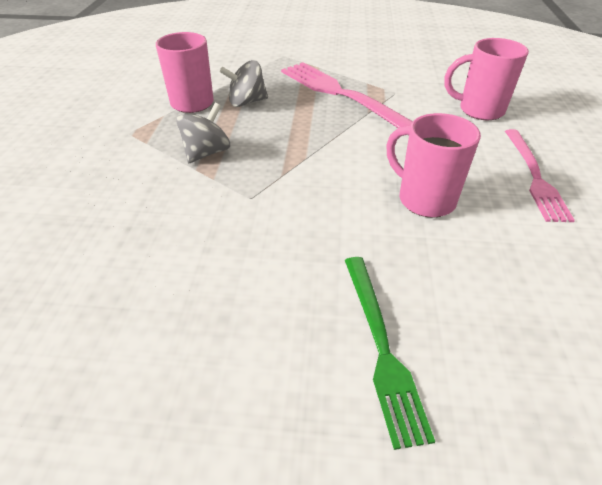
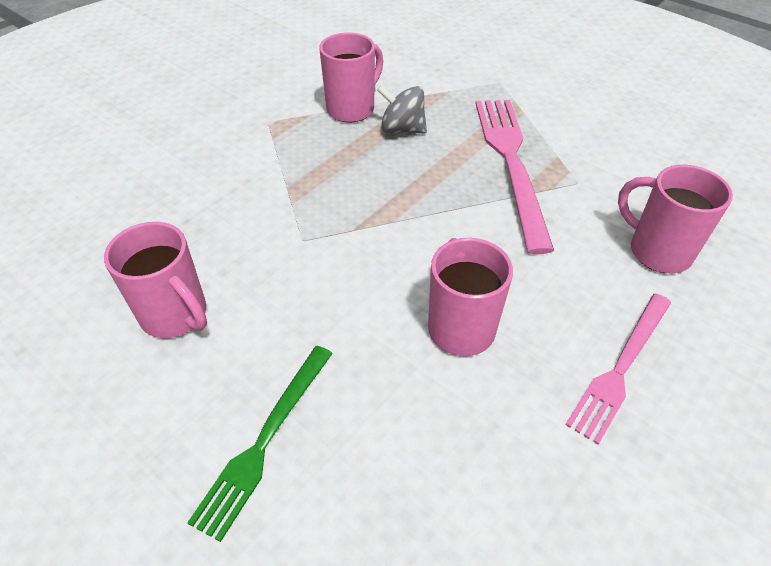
camera: 35 degrees right, 5 degrees up
(200, 301) = (176, 316): none -> pink mug
(206, 153) = (311, 173): grey spinning top -> none

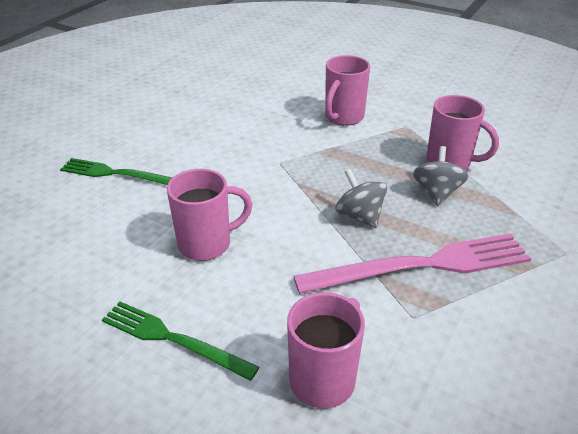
camera: 80 degrees right, 10 degrees down
(176, 316) = (203, 128): pink mug -> pink mug (343, 117)
(429, 189) = (359, 216): none -> grey spinning top
(621, 367) = (173, 339): pink fork -> green fork

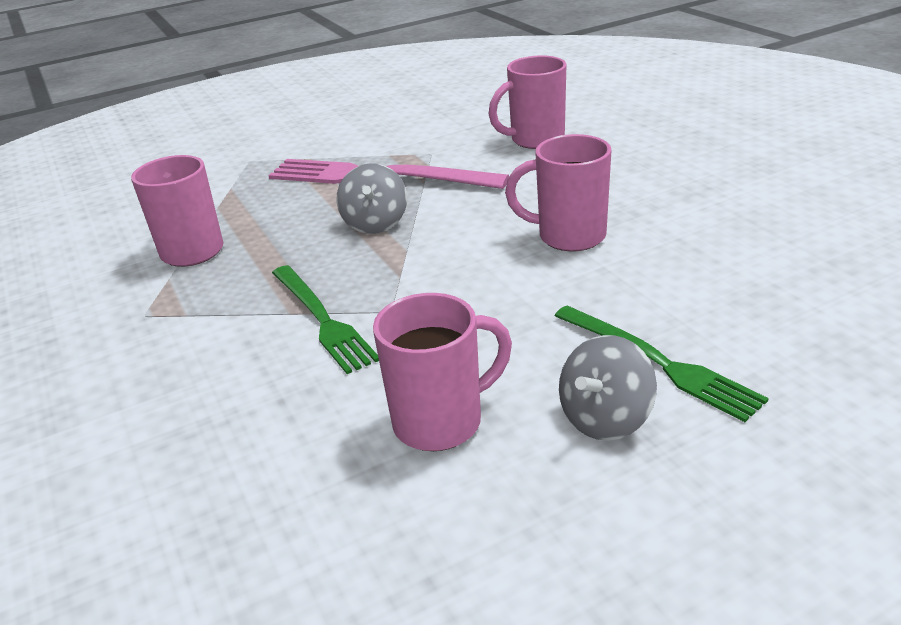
camera: 145 degrees left, 5 degrees down
(173, 339) = (643, 177): green fork -> green fork (322, 319)
(343, 117) = (201, 360): pink mug -> pink mug (441, 421)
(436, 193) = (265, 224): grey spinning top -> grey spinning top (605, 418)

